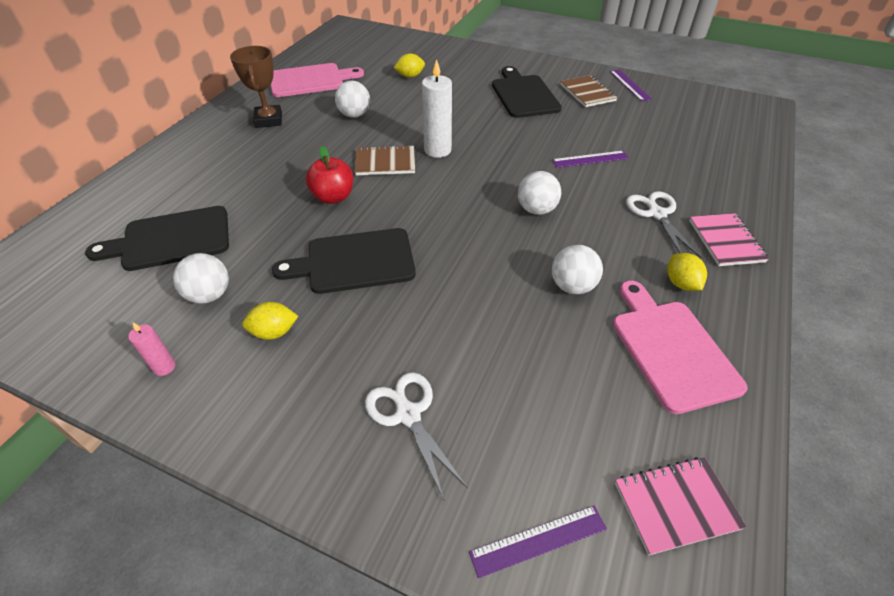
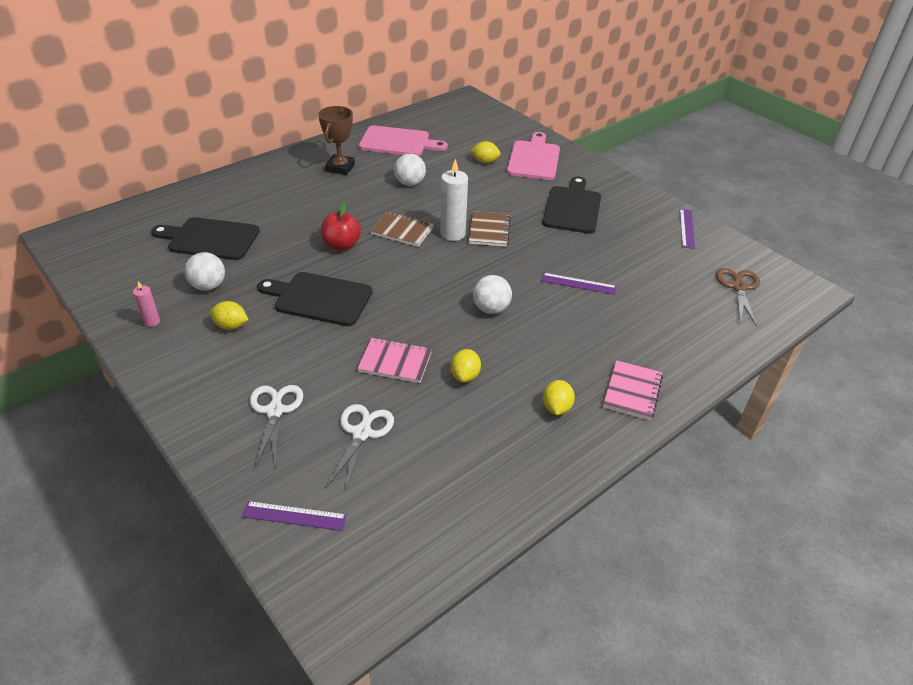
camera: 25 degrees right, 5 degrees down
(572, 286) = (465, 376): white ball -> yellow lemon
(587, 93) = (636, 224): brown notebook -> brown notebook (489, 230)
(657, 214) = (592, 348): white scissors -> white scissors (362, 433)
(671, 349) = (499, 449): pink cutting board -> pink cutting board (534, 159)
(676, 505) = (401, 540): pink notebook -> pink notebook (395, 362)
(714, 120) = (738, 287): none -> brown scissors

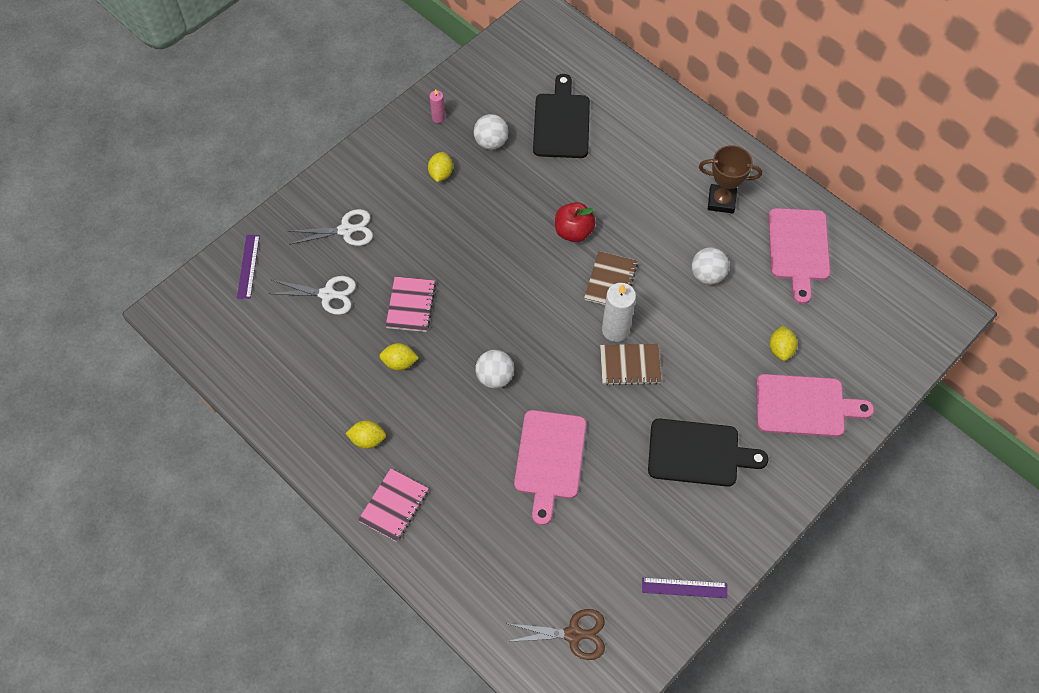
camera: 85 degrees right, 20 degrees up
(319, 298) = (487, 230): black cutting board -> none
(578, 284) = (549, 459): purple ruler -> pink cutting board
(632, 391) = (394, 505): pink notebook -> pink notebook turned 75 degrees counterclockwise

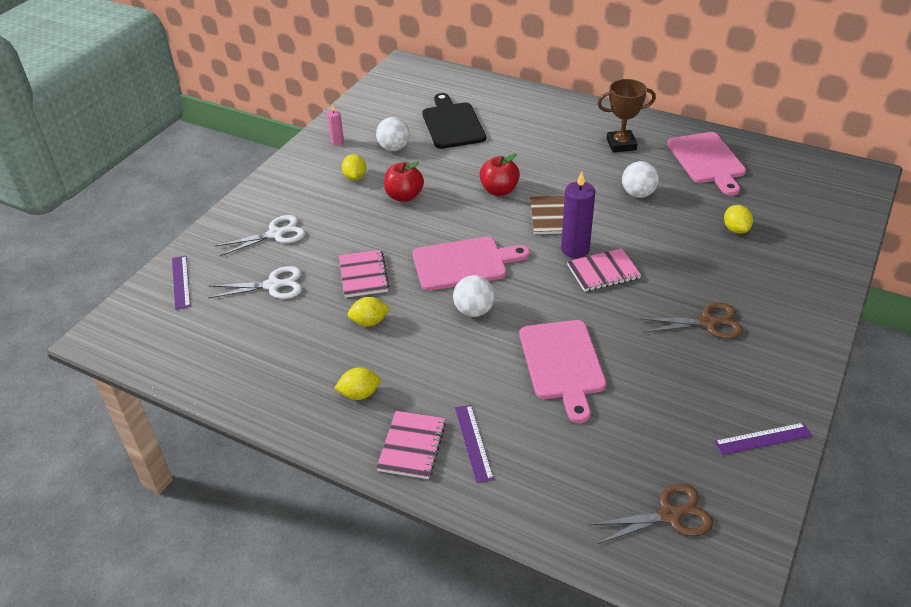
camera: 15 degrees left, 20 degrees down
(444, 517) = (473, 442): none -> purple ruler
(479, 213) = (404, 196): none -> red apple
(615, 330) = (575, 249): white candle -> purple candle
(630, 365) = (603, 272): brown notebook -> pink notebook
(698, 453) = (708, 323): black cutting board -> brown scissors
(804, 406) = (784, 264): pink cutting board -> pink cutting board (464, 263)

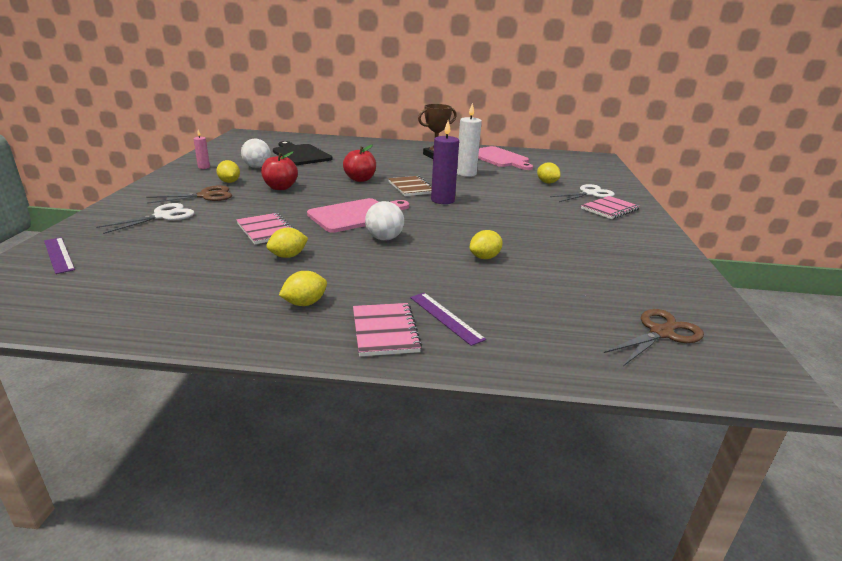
camera: 25 degrees left, 15 degrees down
(273, 285) = (172, 246): white scissors -> white scissors (589, 194)
(562, 363) = (484, 257): pink cutting board -> yellow lemon
(603, 272) = (473, 208): pink notebook -> pink notebook (609, 209)
(638, 194) = (466, 173): white ball -> white candle
(708, 323) = (573, 224): brown scissors -> brown scissors (205, 196)
(762, 439) = (677, 275): purple ruler -> none

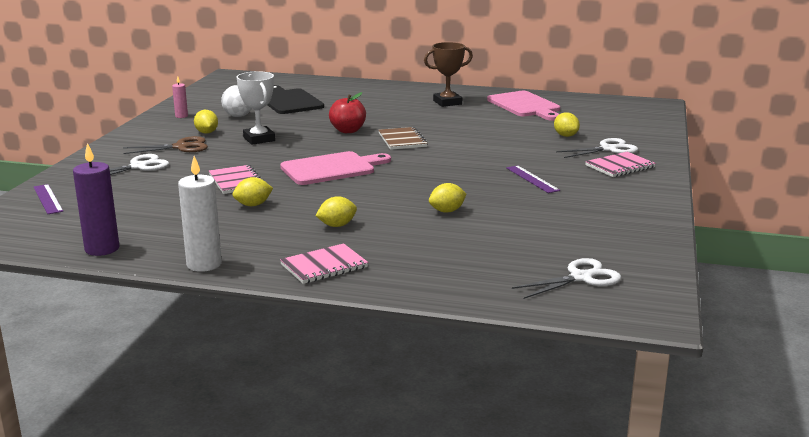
camera: 10 degrees right, 5 degrees down
(280, 187) = (259, 139): red apple -> white trophy
(305, 303) = (259, 243): yellow lemon -> yellow lemon (337, 225)
(384, 238) = (352, 191): white ball -> none
(385, 331) = (324, 266): pink notebook -> pink notebook turned 60 degrees clockwise
(442, 200) = (431, 154): purple candle -> purple candle (102, 249)
(445, 317) = (383, 258): purple ruler -> purple ruler (532, 179)
(466, 173) = (473, 124): white candle -> white candle (204, 264)
(661, 333) = (581, 278): brown scissors -> white scissors

